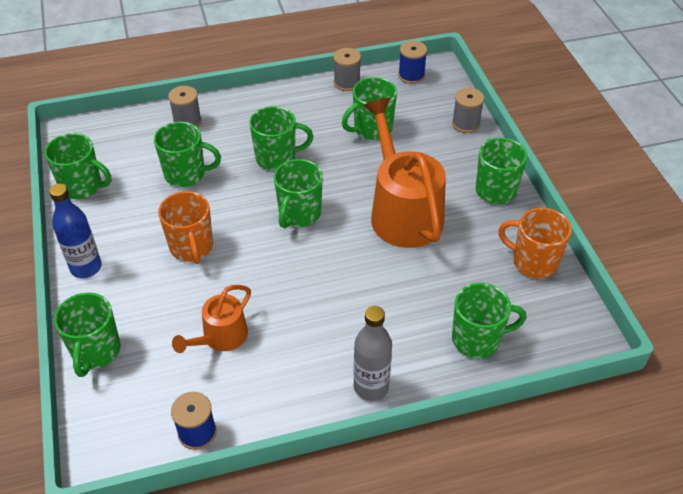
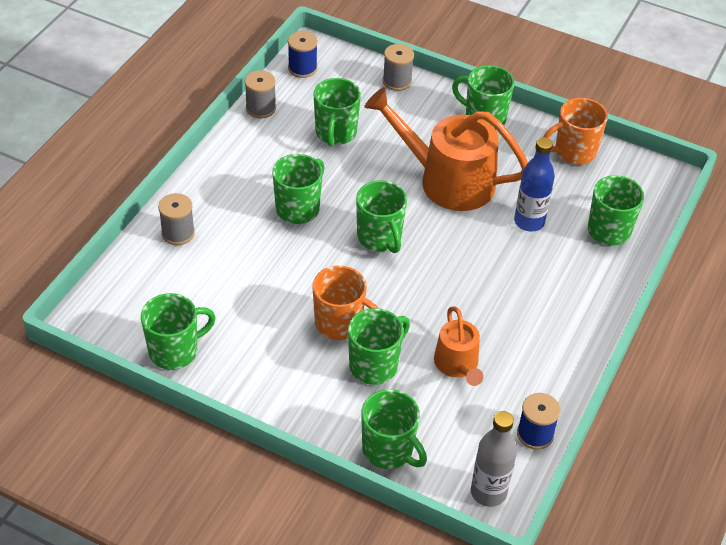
camera: 50 degrees left, 0 degrees up
(86, 267) = (283, 404): blue bottle -> blue bottle (529, 222)
(186, 174) = (247, 275): green mug -> green mug (375, 365)
(371, 387) = (592, 312): grey bottle -> grey bottle (488, 492)

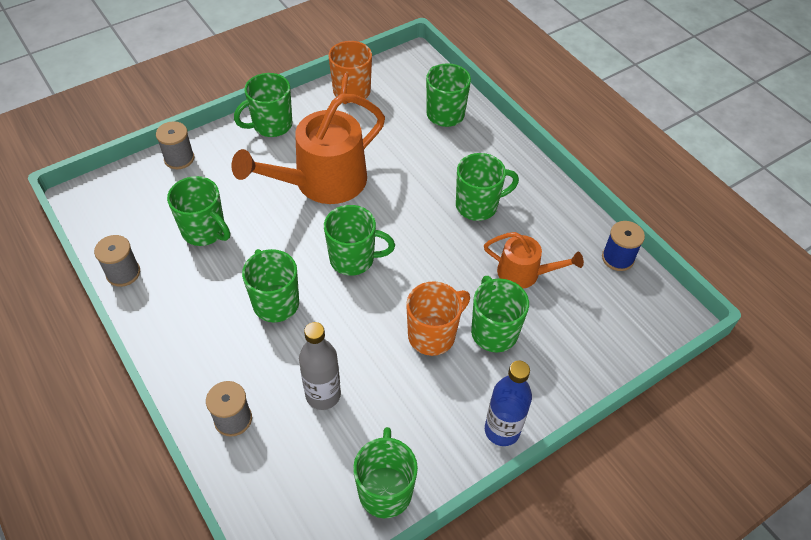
camera: 60 degrees left, 5 degrees up
(302, 68) = (100, 216): blue spool -> none
(389, 450) = (589, 364): green mug -> green mug (478, 205)
(488, 492) = (660, 316): grey bottle -> grey bottle (323, 395)
(529, 222) = (404, 155): blue bottle -> blue bottle (502, 430)

